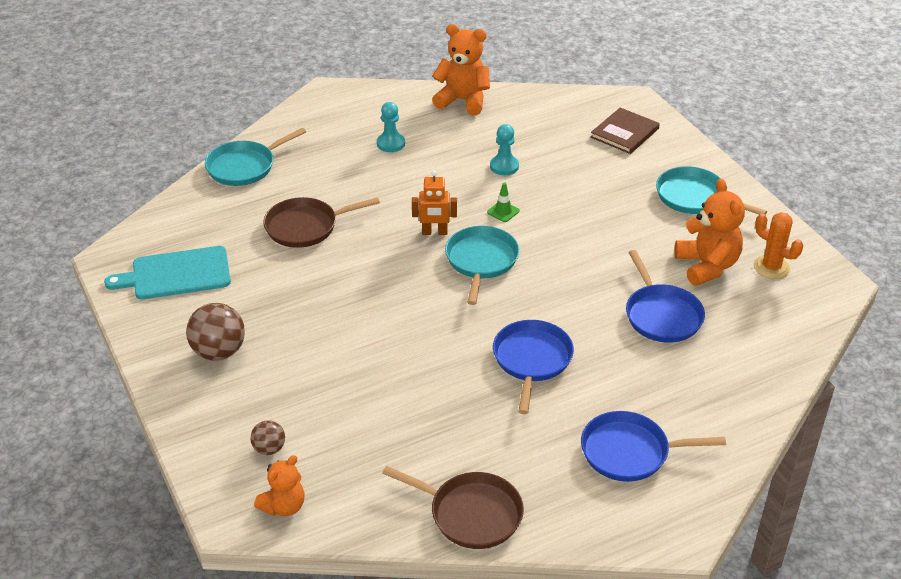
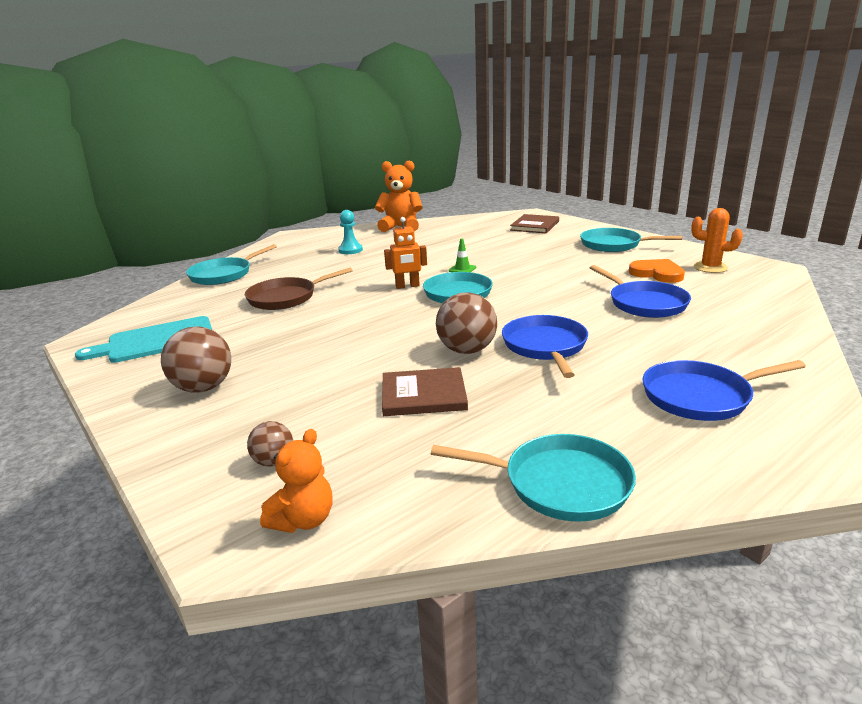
camera: 10 degrees left, 15 degrees down
(402, 400) = (423, 395): none -> brown book
(458, 350) = (467, 350): none -> brown ball
(471, 514) = (560, 483): brown pan -> turquoise pan
(504, 166) = (450, 249): turquoise pawn -> none
(707, 266) = (657, 274): orange teddy bear -> orange heart

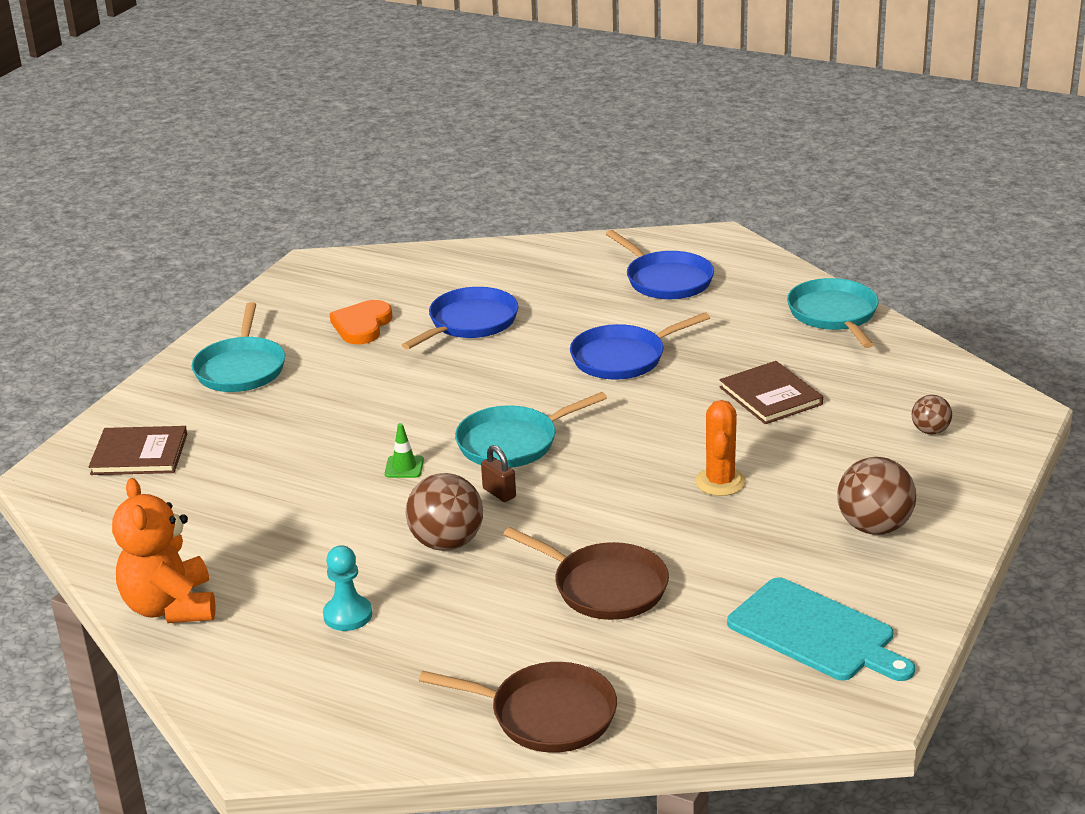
camera: 115 degrees left, 5 degrees up
(223, 275) = (547, 715): turquoise pan -> brown pan
(304, 520) = (969, 392): orange teddy bear -> none
(407, 286) = (499, 493): orange robot -> brown padlock
(467, 350) = (664, 397): brown ball -> brown ball (447, 543)
(710, 267) = (324, 297): orange cactus -> orange cactus (720, 482)

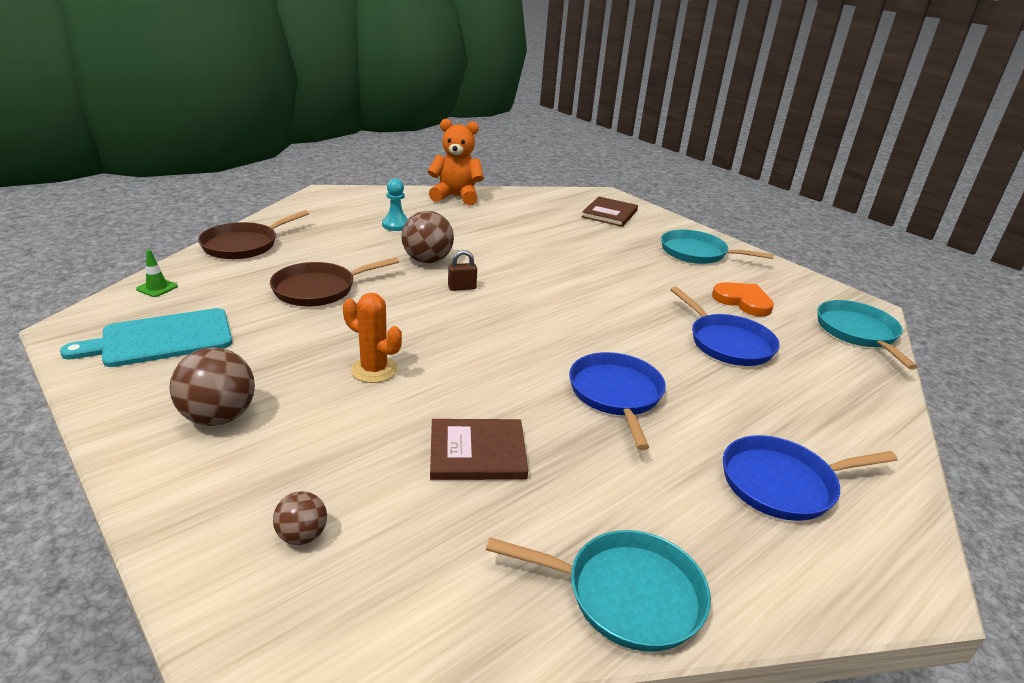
camera: 110 degrees right, 0 degrees up
(404, 467) = (525, 269): green traffic cone -> green traffic cone (157, 288)
(512, 443) = (520, 308): turquoise pan -> turquoise pan (857, 332)

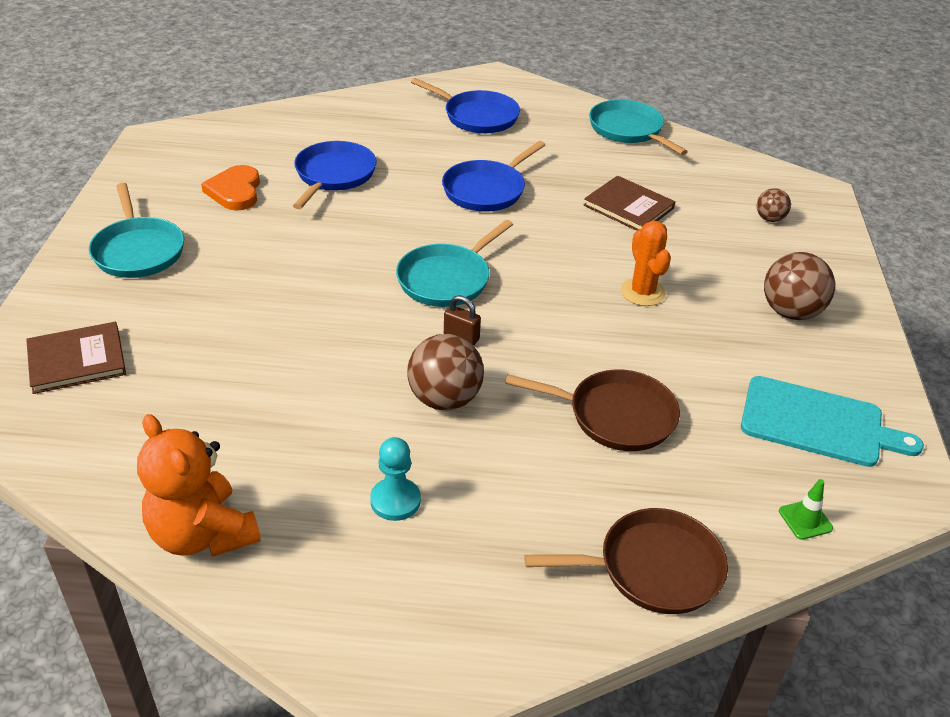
camera: 135 degrees left, 10 degrees up
(857, 332) = (219, 133): turquoise pan -> turquoise pan (447, 279)

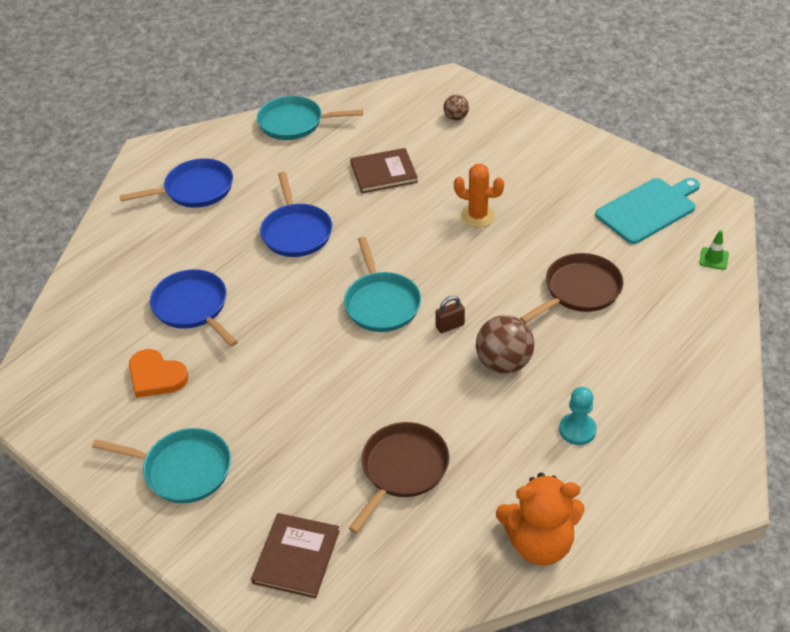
camera: 50 degrees left, 5 degrees up
(653, 568) = (707, 339): brown pan -> brown pan (402, 469)
(790, 312) = (550, 163): brown ball -> none

